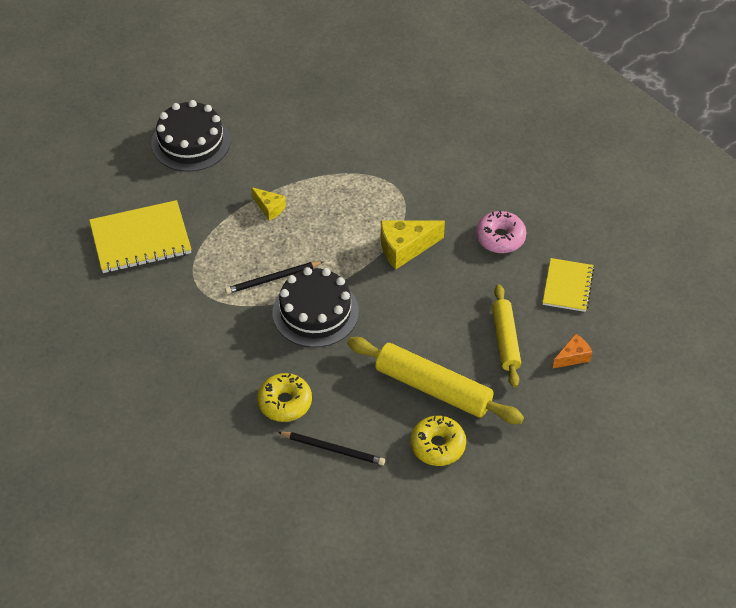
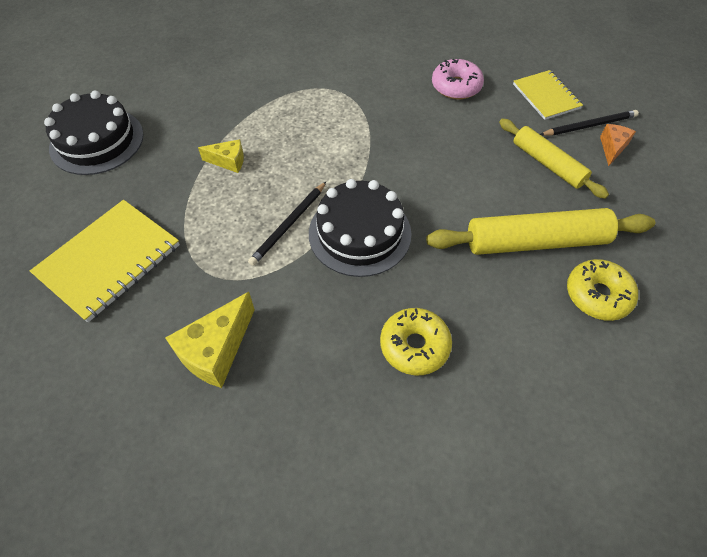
camera: 35 degrees left, 5 degrees up
(333, 449) = (510, 365): black pencil -> black pencil (589, 125)
(405, 248) = (387, 133): yellow cheese -> yellow cheese (216, 351)

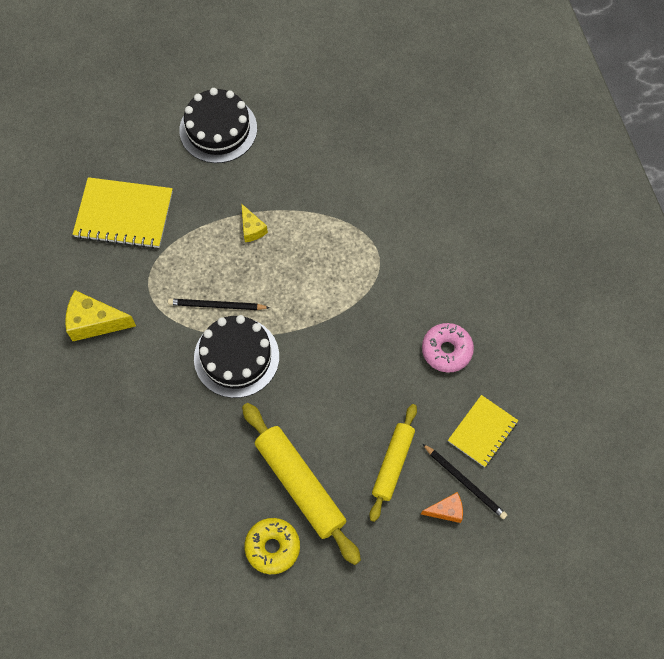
camera: 60 degrees right, 10 degrees up
(414, 346) = (162, 440): yellow donut -> none

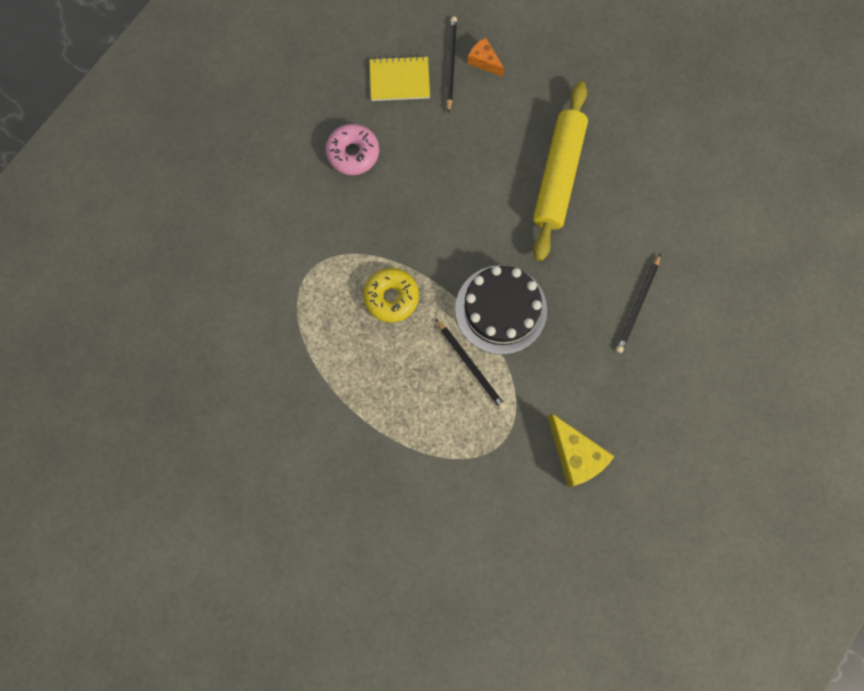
camera: 130 degrees left, 10 degrees up
(124, 214) = (455, 529): yellow notebook -> none
(151, 455) = (638, 305): none -> black pencil
(218, 129) = (294, 523): black cake -> none
(252, 229) = (373, 399): yellow cheese -> none
(272, 547) = (620, 157): yellow donut -> yellow donut (391, 297)
(393, 464) = (482, 123): yellow rolling pin -> none

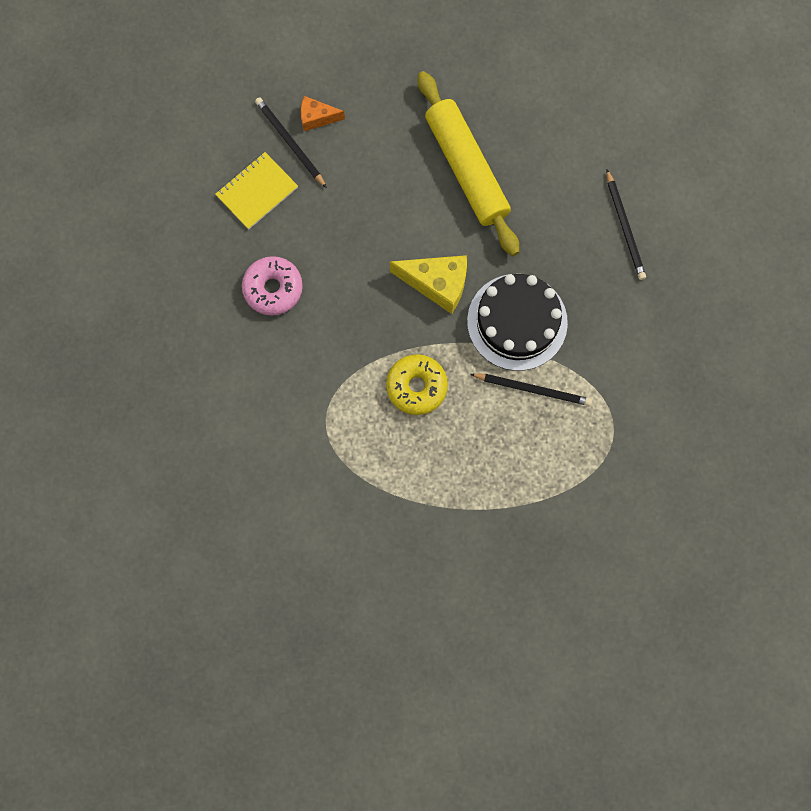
camera: 40 degrees left, 0 degrees up
(575, 455) = (680, 393): yellow cheese -> yellow cheese (437, 284)

